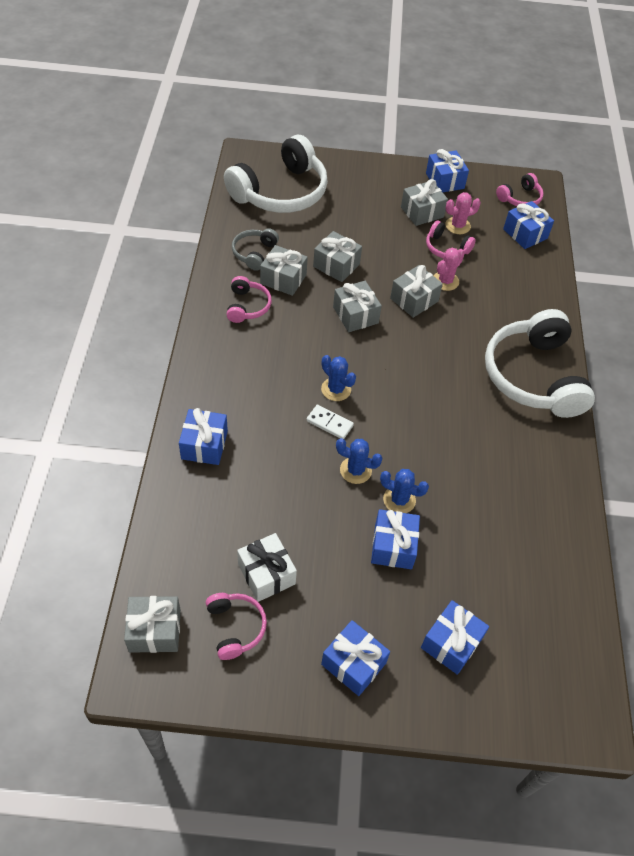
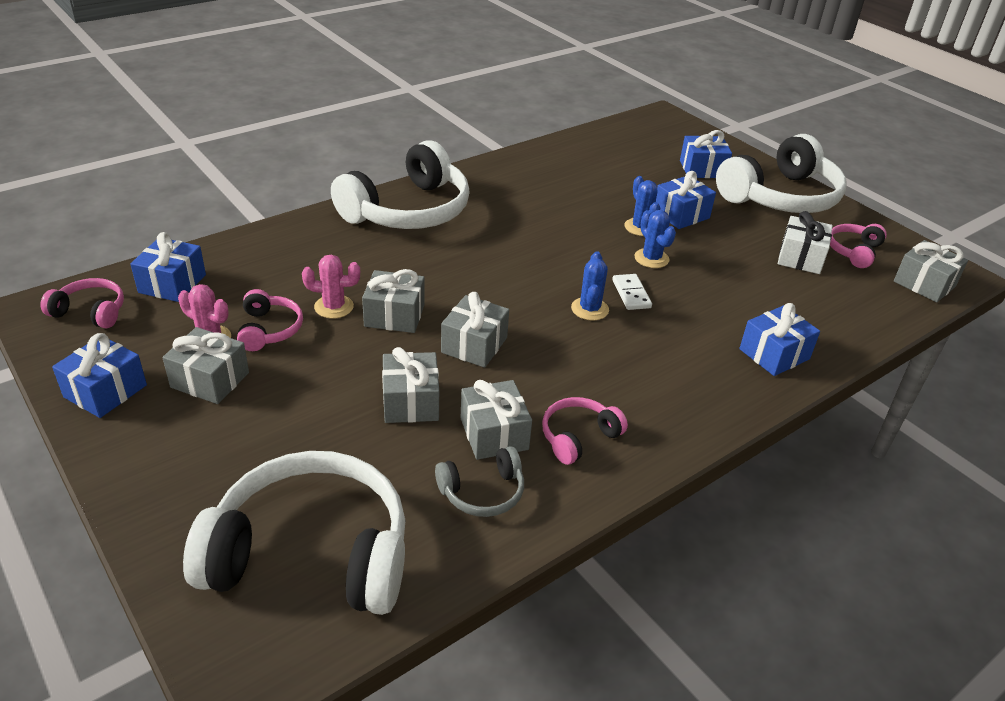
camera: 130 degrees left, 15 degrees down
(353, 663) = (781, 197): blue gift -> white headphones

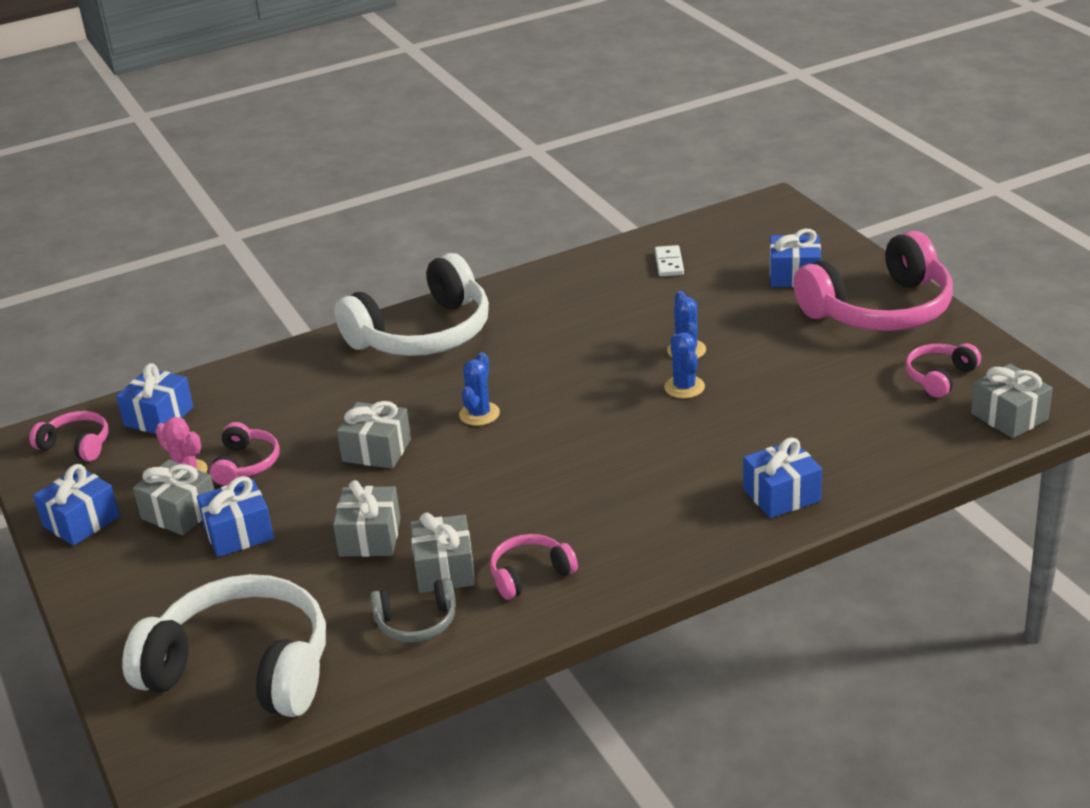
camera: 15 degrees right, 5 degrees down
(334, 307) = (316, 441): pink cactus -> none
(474, 345) = (452, 482): grey gift -> none
(589, 309) = (590, 444): blue cactus -> blue cactus (479, 414)
(631, 294) = (644, 428): white domino -> white domino (669, 263)
(681, 214) = (742, 334): blue gift -> blue gift (238, 533)
(781, 197) = (879, 309): white headphones -> pink headphones
(800, 258) = (867, 385): white gift -> none

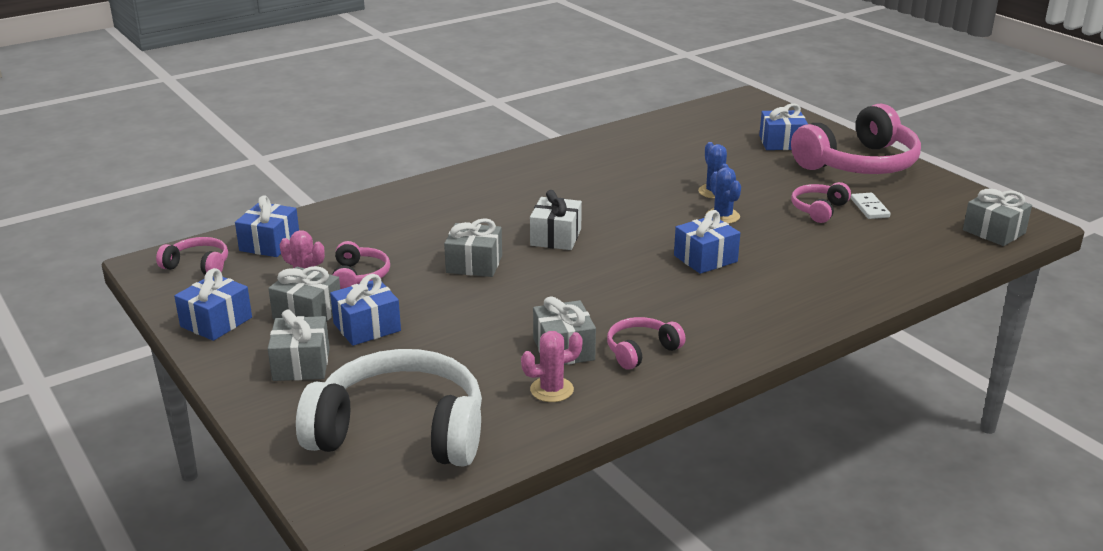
camera: 10 degrees left, 5 degrees down
(370, 537) = (488, 327): grey gift -> grey gift (301, 364)
(416, 622) = (551, 390): grey headphones -> pink cactus
(423, 334) = (488, 183): white headphones -> none
(479, 414) = (555, 237): blue cactus -> white gift
(669, 263) = (677, 135): white domino -> white domino (869, 208)
(781, 495) = (834, 288): blue gift -> blue gift (705, 258)
(939, 377) = (926, 207): pink headphones -> pink headphones (818, 209)

